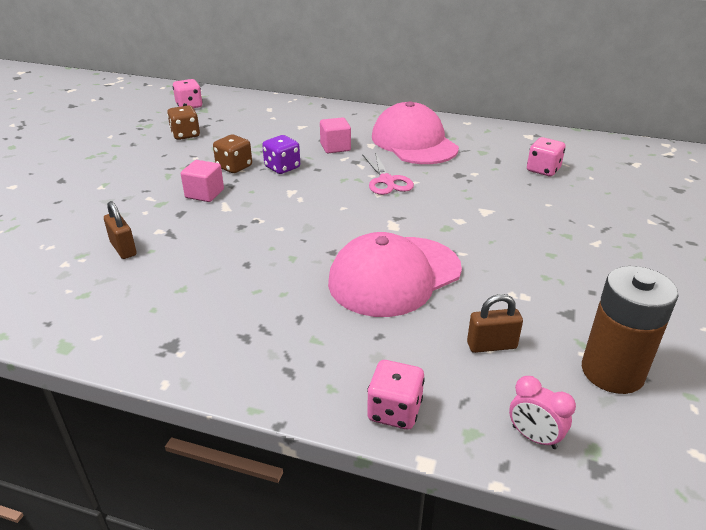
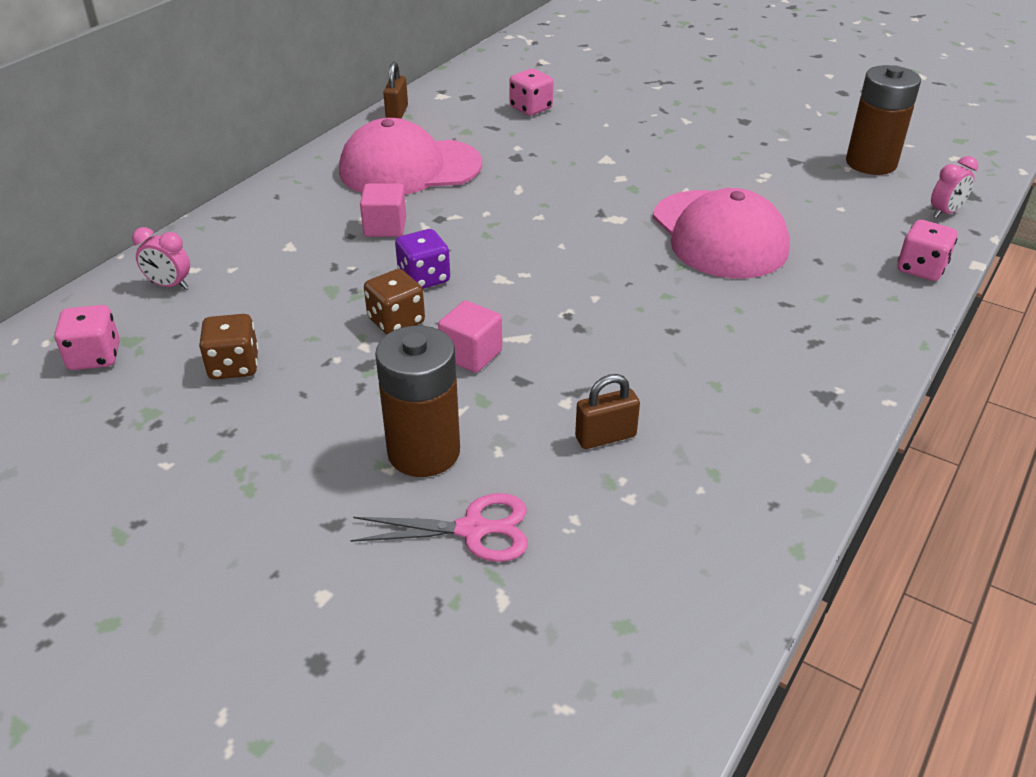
camera: 75 degrees left, 5 degrees up
(113, 193) = (424, 452): none -> brown battery
(252, 107) = (169, 285): none -> pink clock
(387, 181) = (507, 205): pink scissors -> pink scissors (473, 530)
(491, 345) = (836, 206): brown padlock -> brown padlock (397, 113)

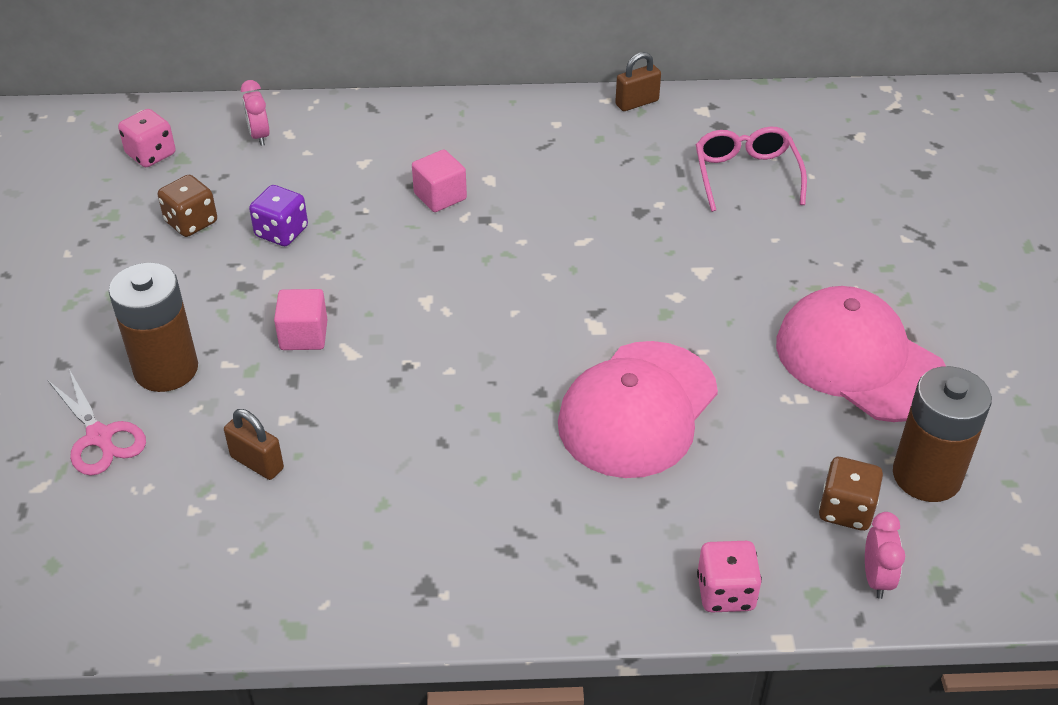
camera: 55 degrees right, 5 degrees up
(396, 321) = (313, 272): brown dice -> brown dice (846, 510)
(410, 168) = (549, 160): pink cap -> pink cap (859, 360)
(424, 278) = (385, 256): purple dice -> purple dice (281, 232)
(531, 108) = (746, 176): pink dice -> pink glasses
(945, 212) = (876, 578): pink clock -> pink clock turned 105 degrees counterclockwise

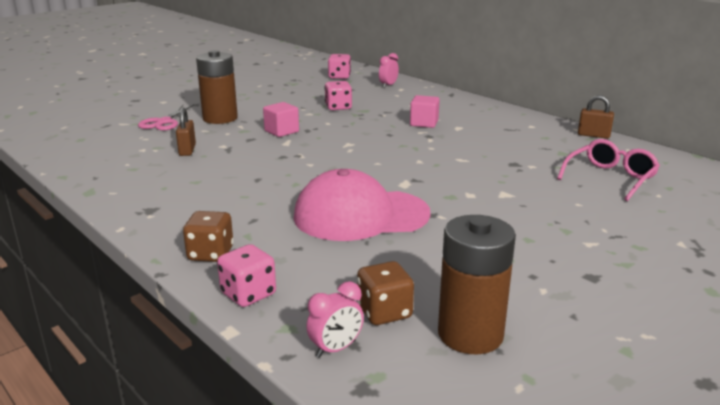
camera: 50 degrees right, 20 degrees down
(191, 222) = (313, 94): brown dice -> brown dice (210, 254)
(281, 232) = (338, 107): purple dice -> pink dice
(859, 360) = (532, 268): pink cap -> none

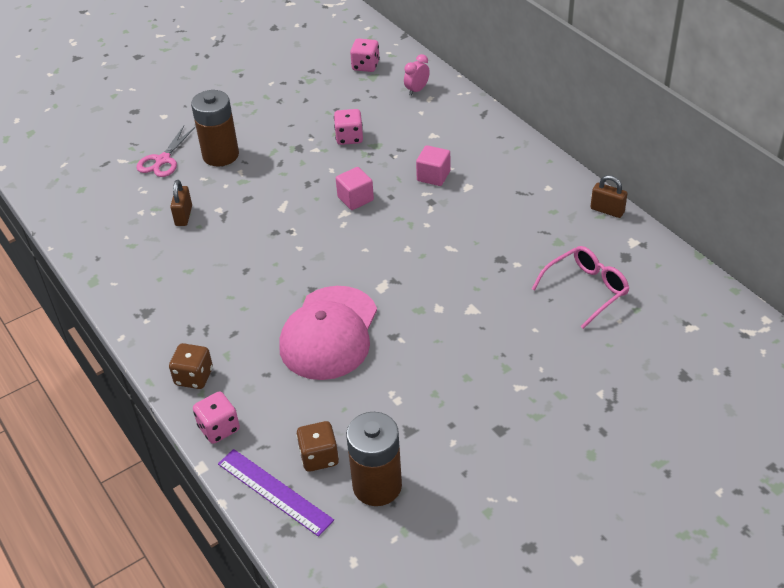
camera: 10 degrees right, 20 degrees up
(281, 131) = (281, 185): pink cube -> pink cube (355, 199)
(335, 349) = (274, 491): pink clock -> purple ruler
(361, 215) = (329, 333): pink cap -> pink cap turned 75 degrees counterclockwise

